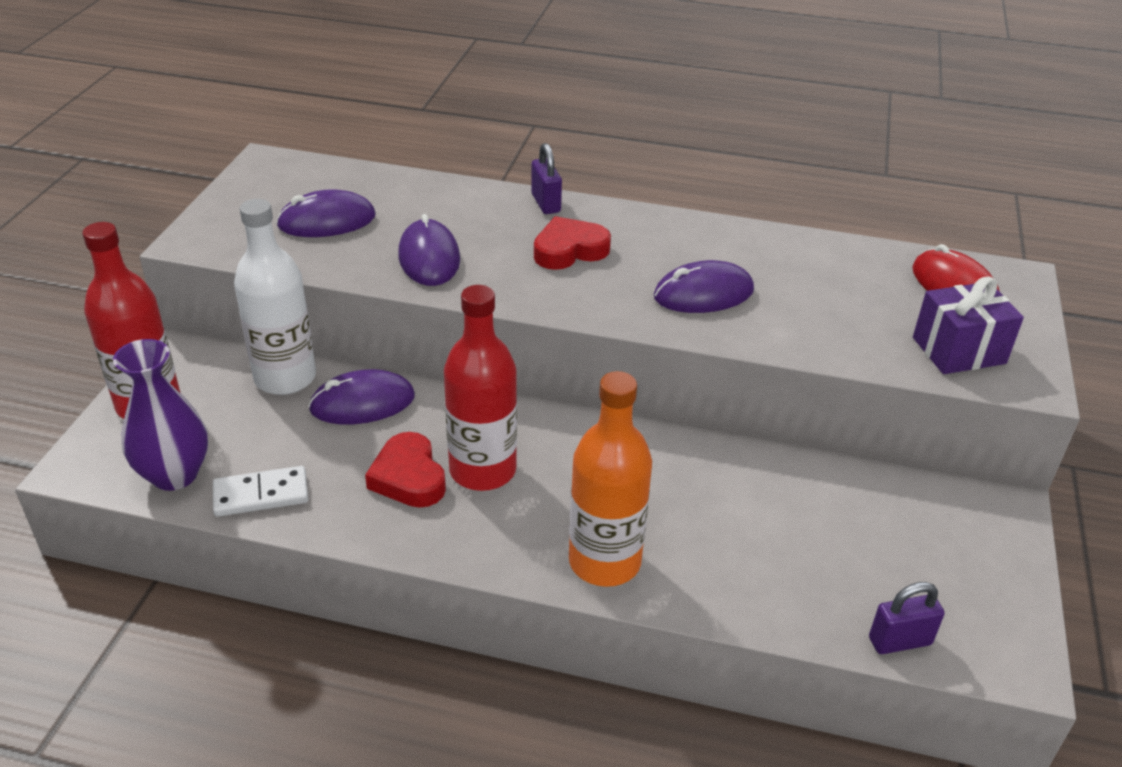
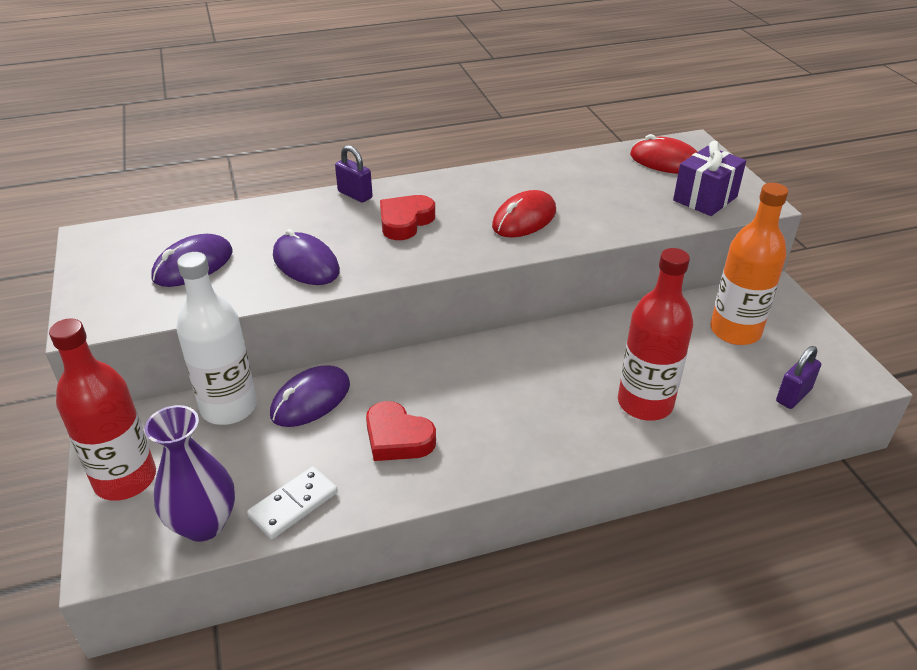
camera: 30 degrees left, 0 degrees up
(482, 470) = (446, 408): red bottle -> red bottle (645, 403)
(604, 562) = (585, 432): orange bottle -> orange bottle (735, 331)
(703, 294) = (524, 219): purple mouse -> red mouse

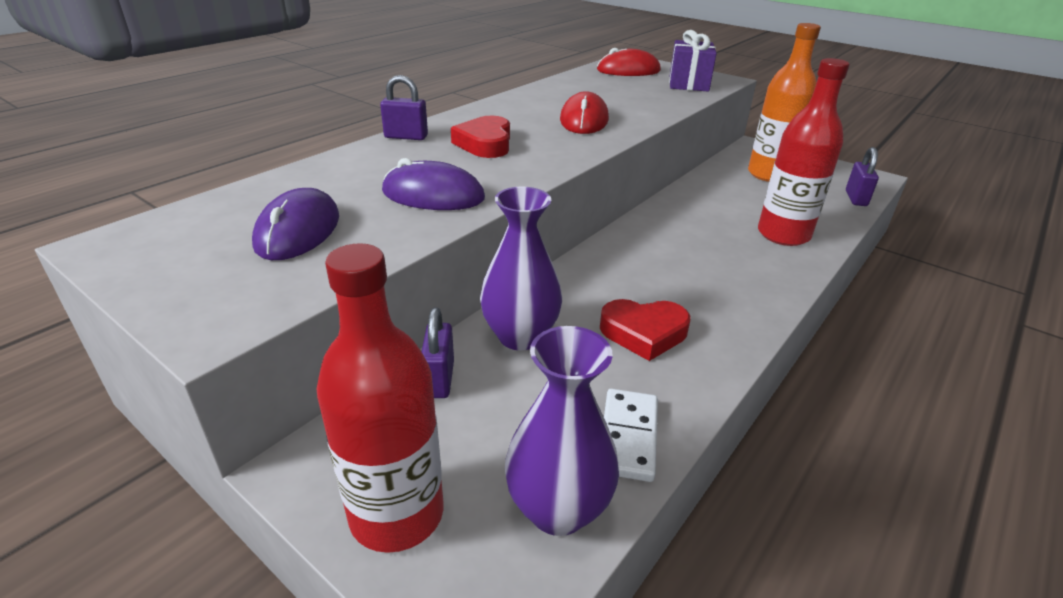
camera: 35 degrees left, 5 degrees down
(229, 407) = (439, 379): white bottle -> purple padlock
(311, 400) = (520, 336): purple mouse -> purple vase

